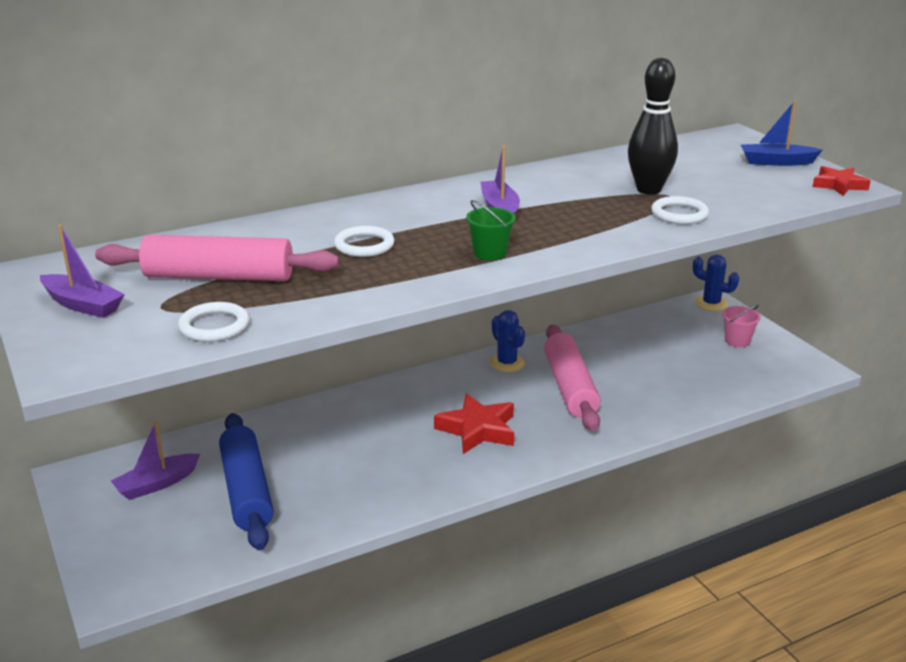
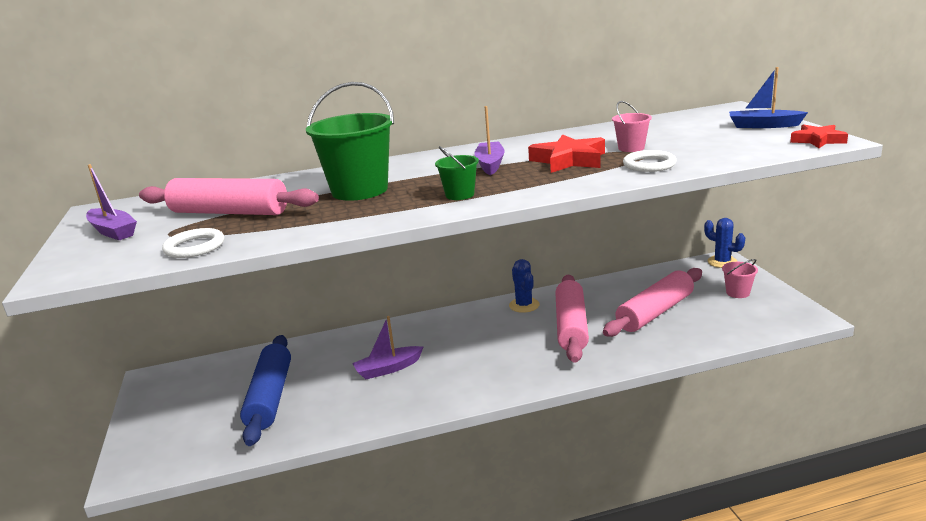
camera: 15 degrees right, 5 degrees down
(156, 484) = (206, 388): purple boat -> purple boat (388, 369)
(364, 245) = (359, 190): white ring -> green bucket
(477, 429) = (478, 357): red star -> red star (569, 160)
(648, 190) = (631, 148): black bowling pin -> pink bucket
(657, 367) = (655, 312): none -> pink rolling pin

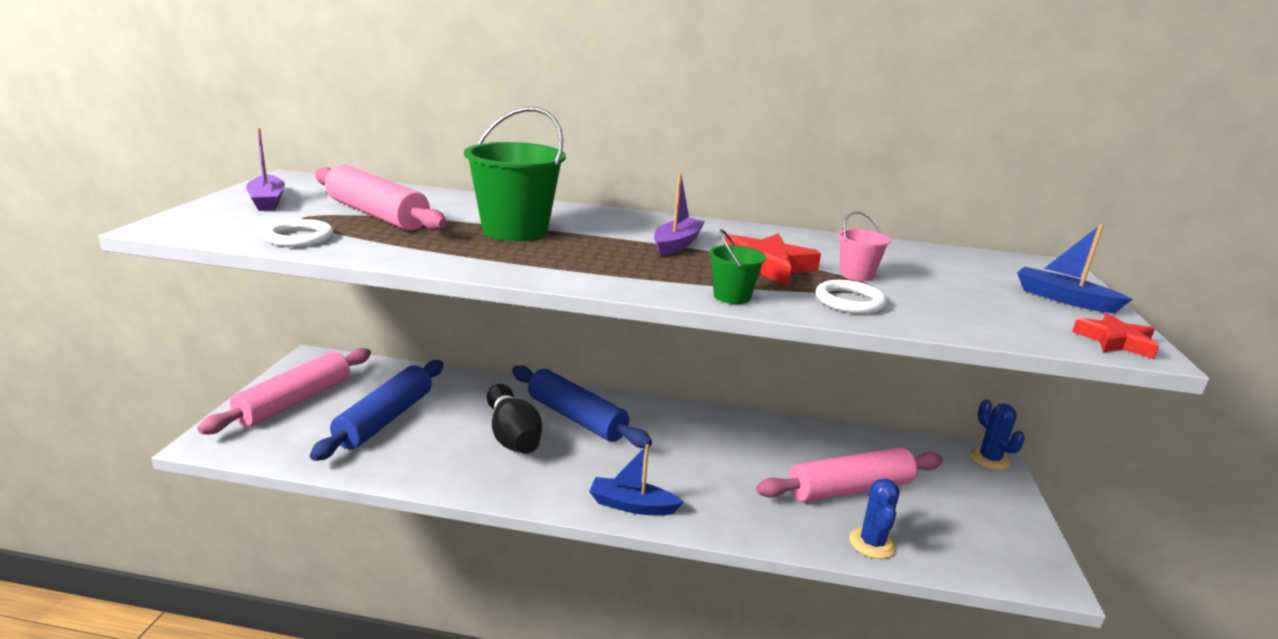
camera: 20 degrees right, 0 degrees up
(388, 369) = (512, 435): purple boat -> black bowling pin
(425, 338) = (576, 418): none -> blue rolling pin
(459, 195) = (598, 267): green bucket -> green bucket (732, 296)
(523, 379) = (632, 505): none -> blue boat
(524, 305) = (708, 421): blue cactus -> blue cactus (872, 543)
(571, 326) = (737, 466): pink rolling pin -> pink rolling pin (295, 401)
(738, 293) = (976, 505): pink bucket -> none

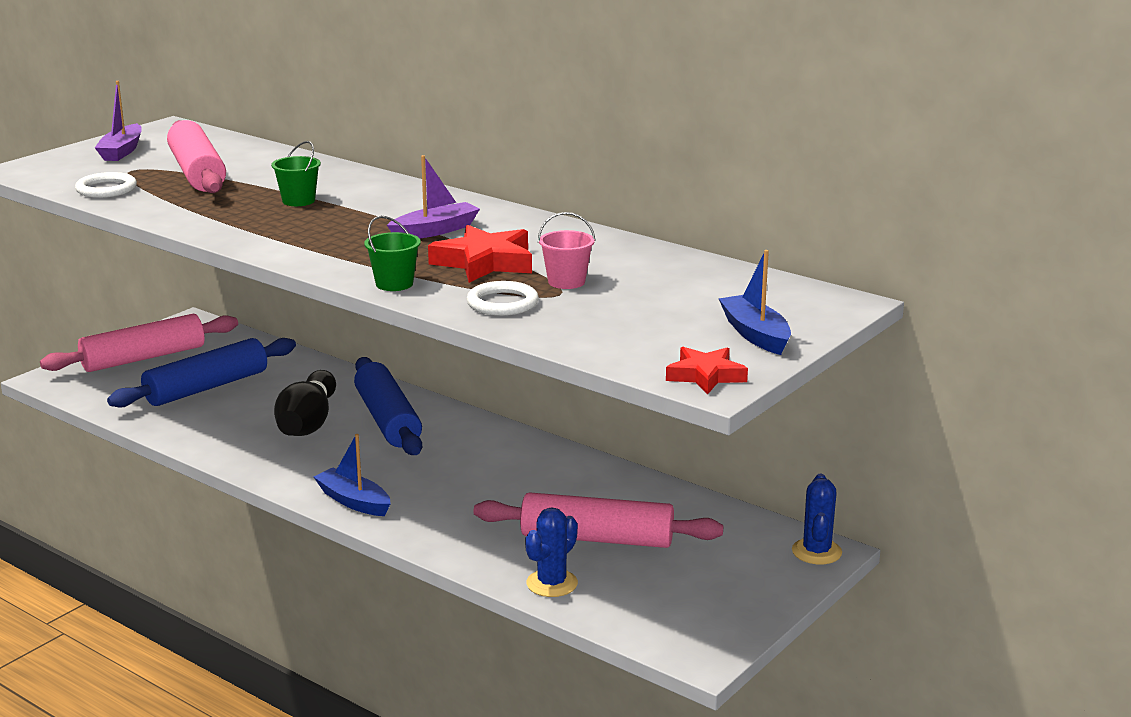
camera: 30 degrees right, 0 degrees up
(515, 230) = (298, 201): green bucket -> green bucket, size x0.49

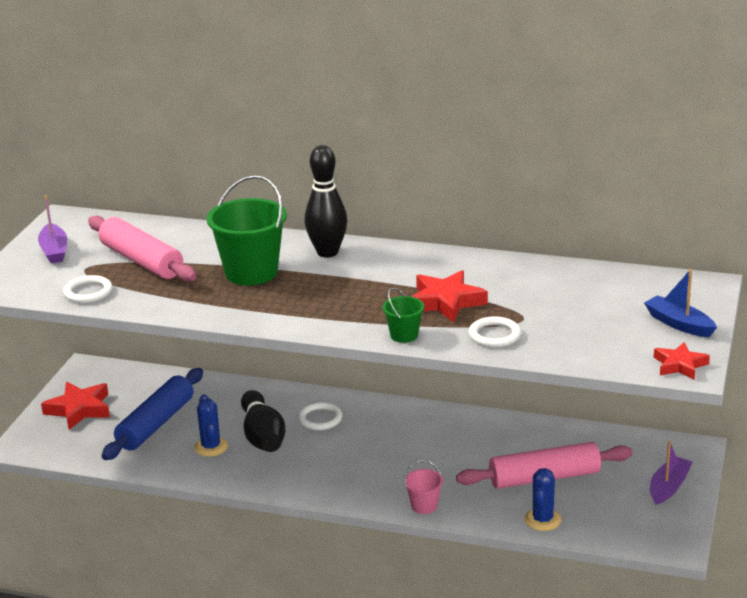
camera: 20 degrees left, 5 degrees up
(143, 358) = (79, 409): pink rolling pin -> red star
(298, 201) = (251, 272): green bucket -> green bucket, size x2.06
(353, 501) = (354, 492): blue boat -> none
(388, 420) = (320, 419): blue rolling pin -> white ring
(406, 197) = (327, 252): none -> black bowling pin
(435, 231) = (381, 280): purple boat -> purple boat (668, 487)
(566, 282) = (518, 306): pink bucket -> pink bucket (424, 506)
(816, 552) = (690, 450): blue cactus -> blue cactus (211, 447)

